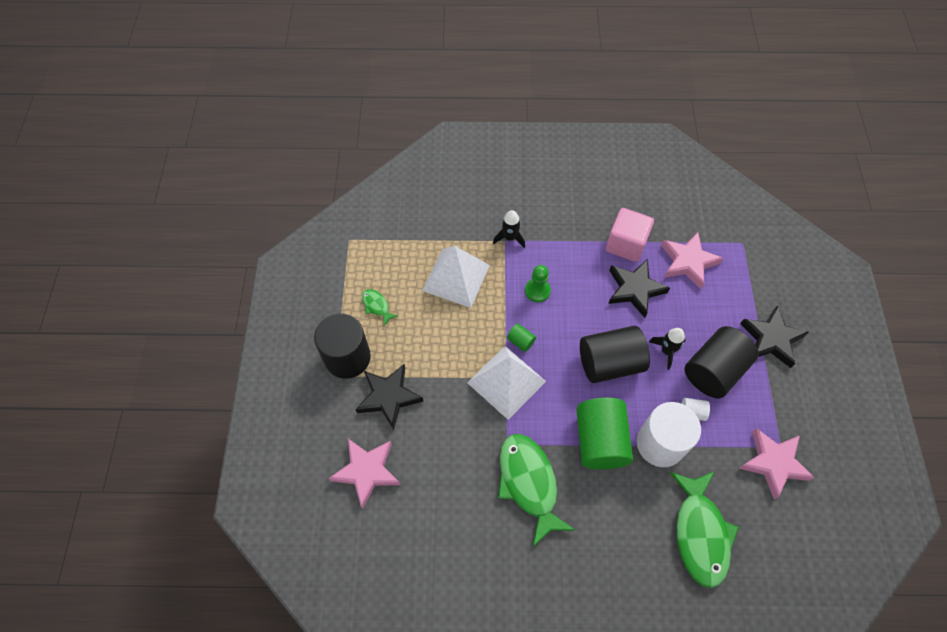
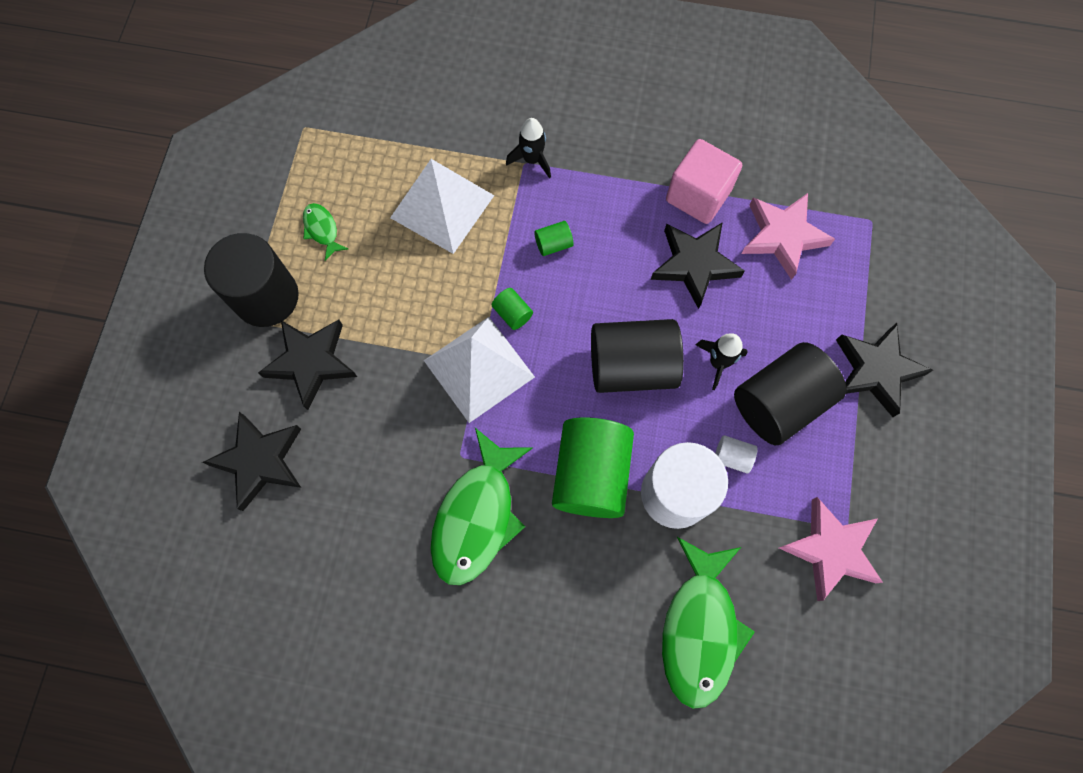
camera: 10 degrees right, 10 degrees up
(367, 471) = (259, 461): pink star -> black star
(529, 483) = (477, 516): green fish -> green fish turned 150 degrees counterclockwise
(537, 291) = (553, 244): green pawn -> green cylinder

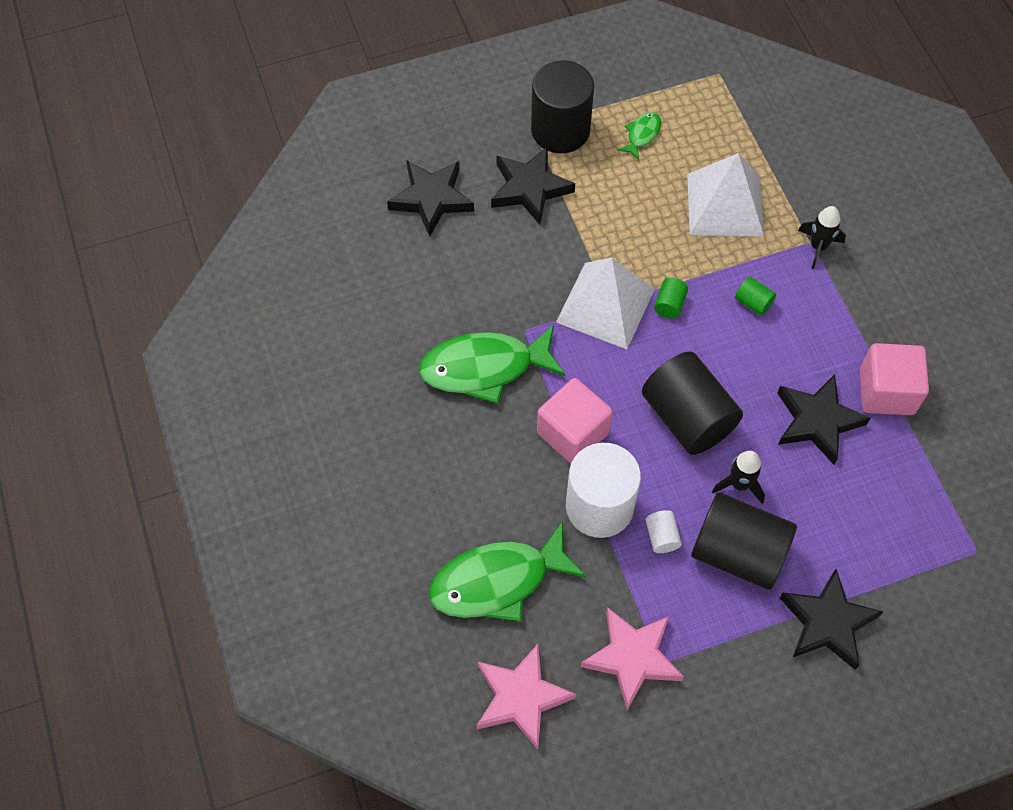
camera: 60 degrees right, 10 degrees down
(590, 474) = (573, 433): green cylinder -> pink cube
(783, 236) = (900, 481): pink star -> pink star (521, 698)

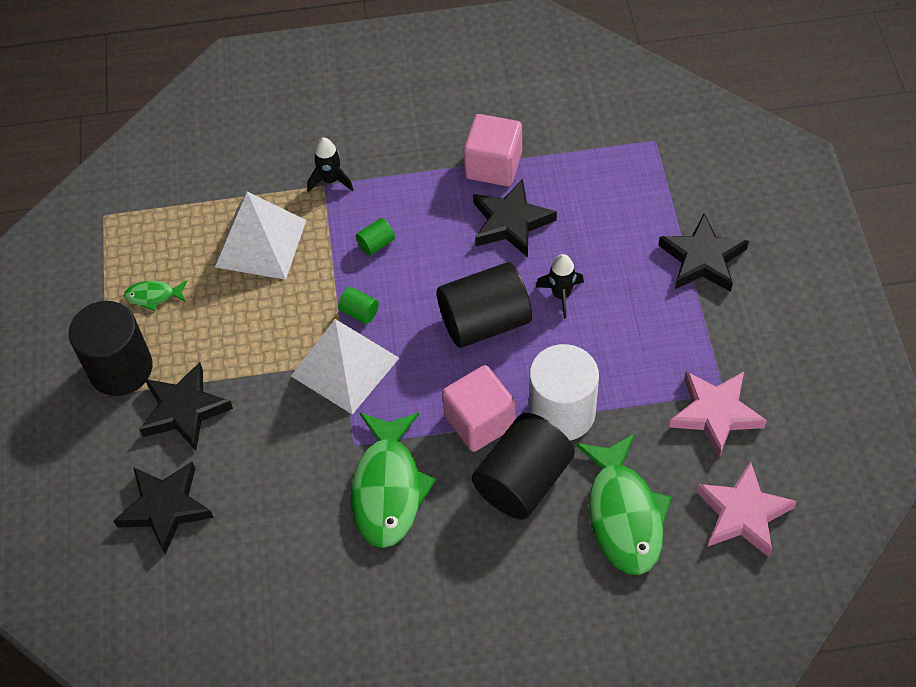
camera: 75 degrees left, 5 degrees down
(642, 134) = (153, 296): green fish -> green fish turned 45 degrees counterclockwise
(661, 537) = (601, 367): white cylinder -> none
(738, 552) = (627, 310): black cylinder -> black cylinder (523, 481)

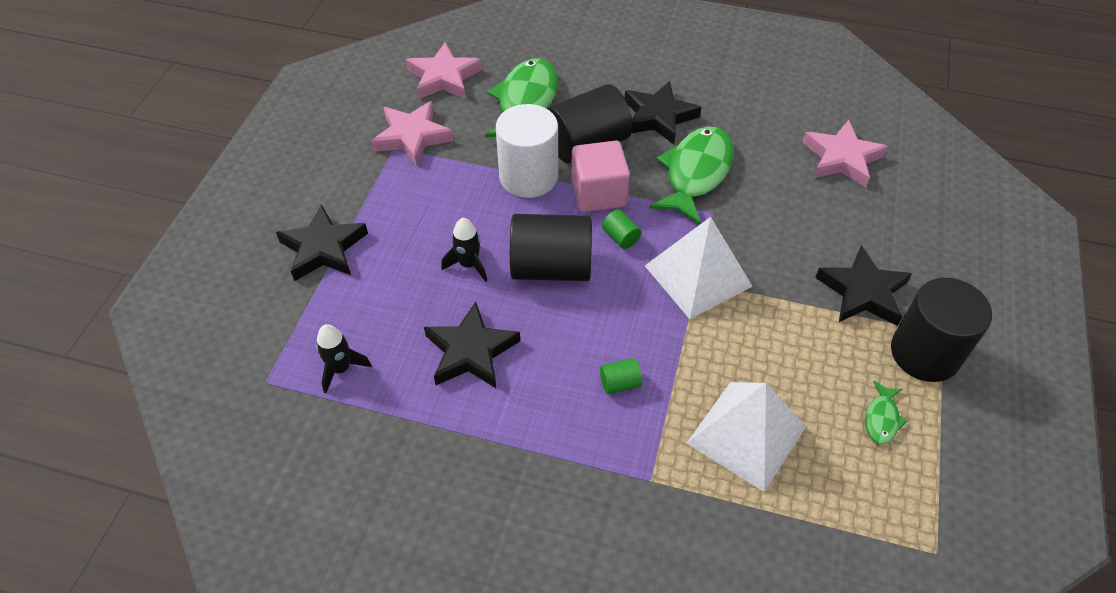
camera: 160 degrees left, 5 degrees down
(153, 296) = (881, 419): green fish -> green fish turned 90 degrees clockwise
(165, 508) = (891, 221): black star -> black star (658, 117)
(231, 578) = (842, 158): none -> pink star
(330, 180) = (640, 483): black rocket -> black rocket (341, 369)
(359, 312) = (665, 320): green cylinder -> green cylinder (620, 237)
(493, 165) = (449, 424): pink cube -> none

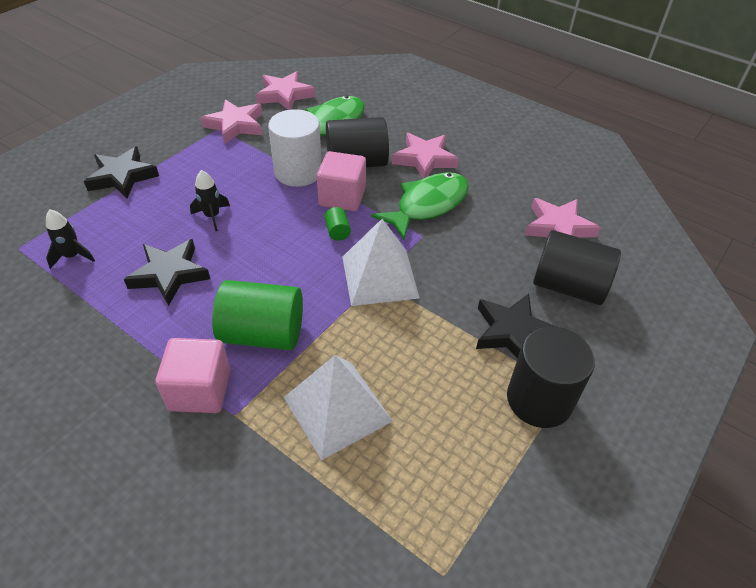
camera: 20 degrees right, 5 degrees down
(551, 267) = (270, 236): black cylinder -> black cylinder (568, 286)
(597, 468) = (200, 390): none -> pink cube
(620, 383) = (262, 334): green cylinder -> green cylinder, size x2.40
(658, 117) = (424, 159): black star -> pink star
(881, 419) = (465, 439): green fish -> none

